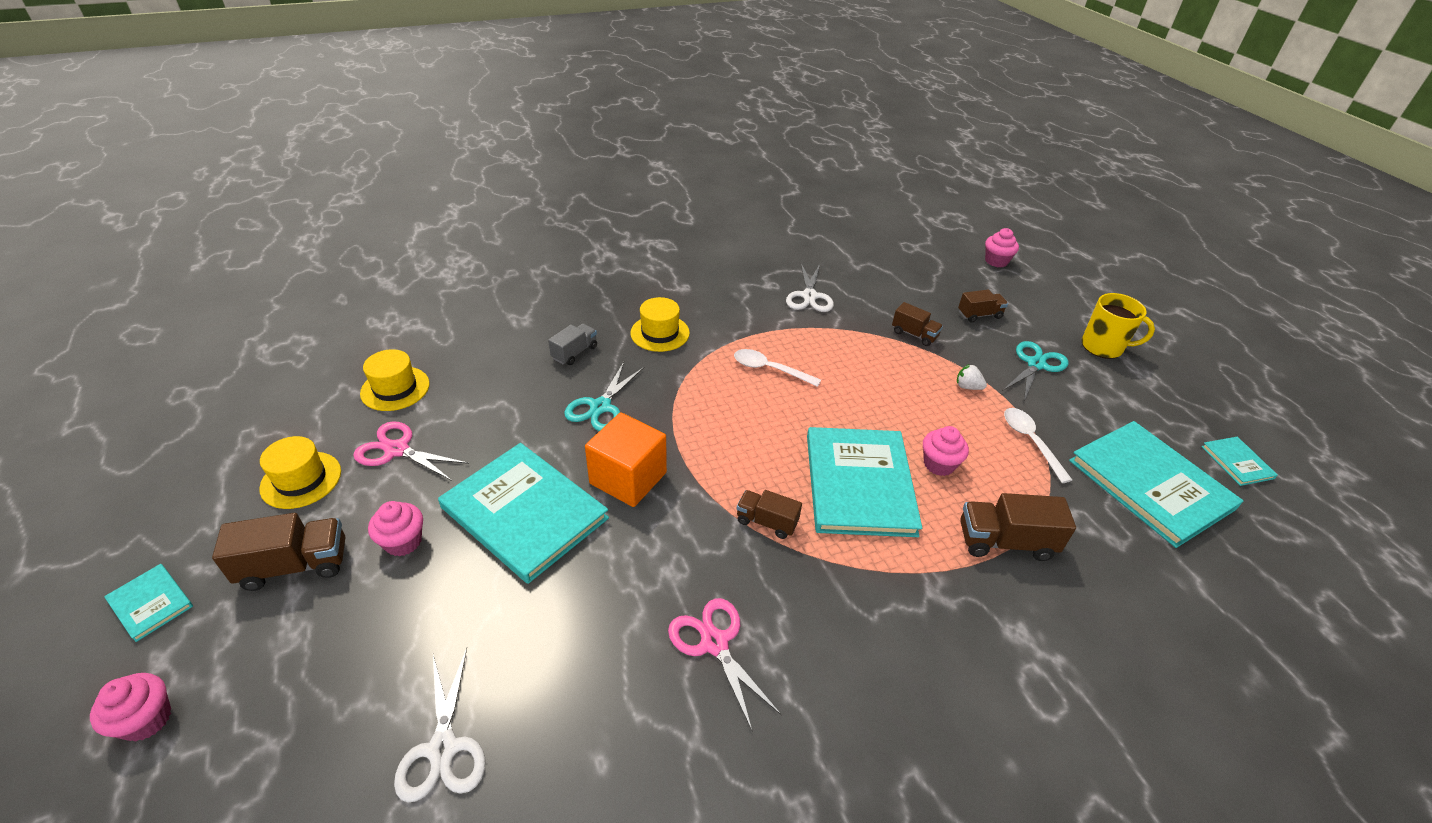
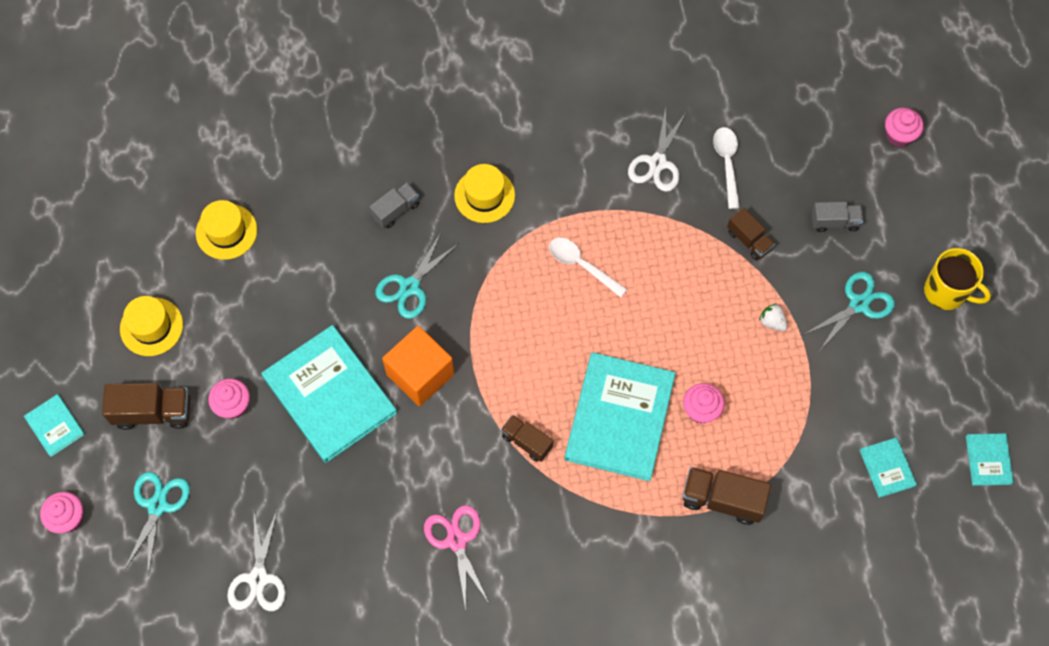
camera: 15 degrees right, 25 degrees up
(291, 677) = (157, 506): none -> turquoise scissors
(397, 450) = (228, 307): pink scissors -> none
(979, 315) = (834, 222): brown truck -> grey truck
(1030, 441) = (800, 400): white spoon -> white spoon (727, 163)
(1150, 484) = (887, 468): turquoise book -> turquoise book, size x0.45

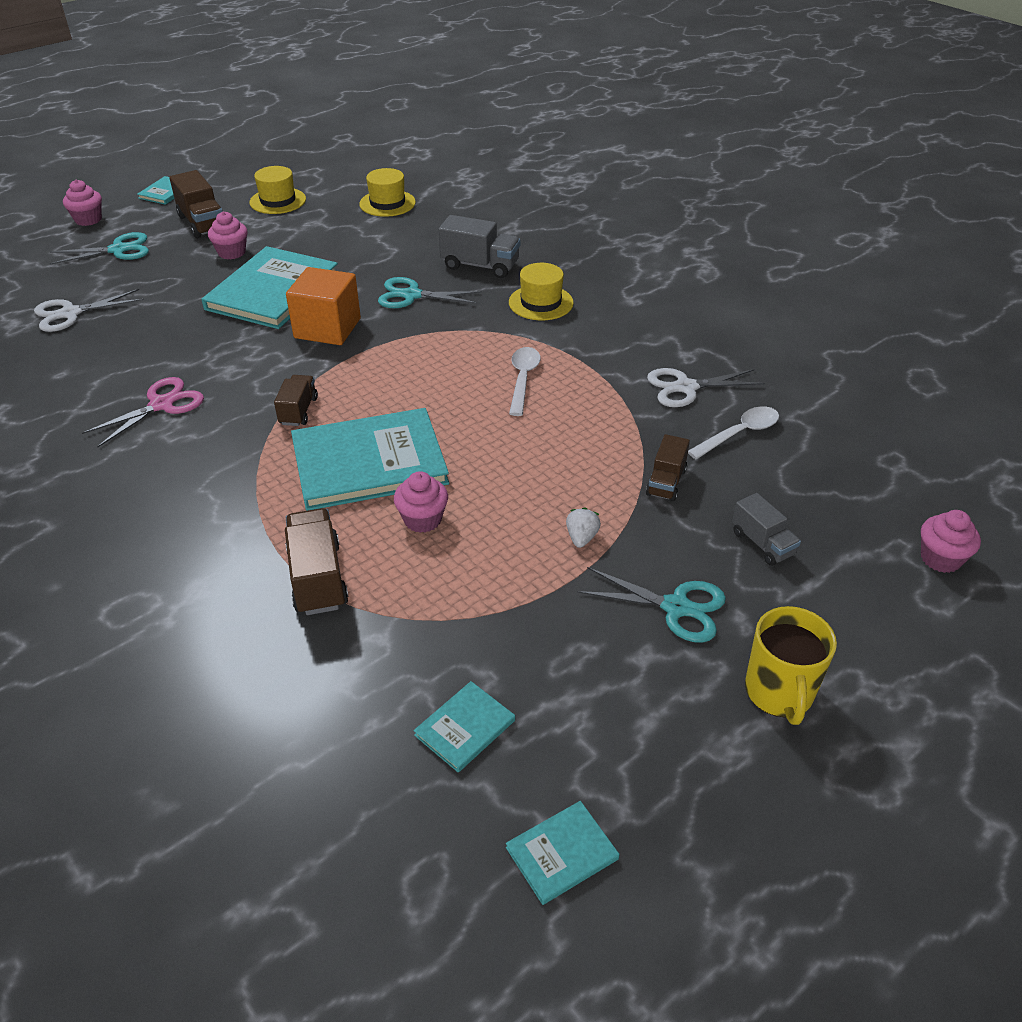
camera: 60 degrees right, 25 degrees down
(395, 210) = (480, 265): grey truck -> grey truck, size x1.56

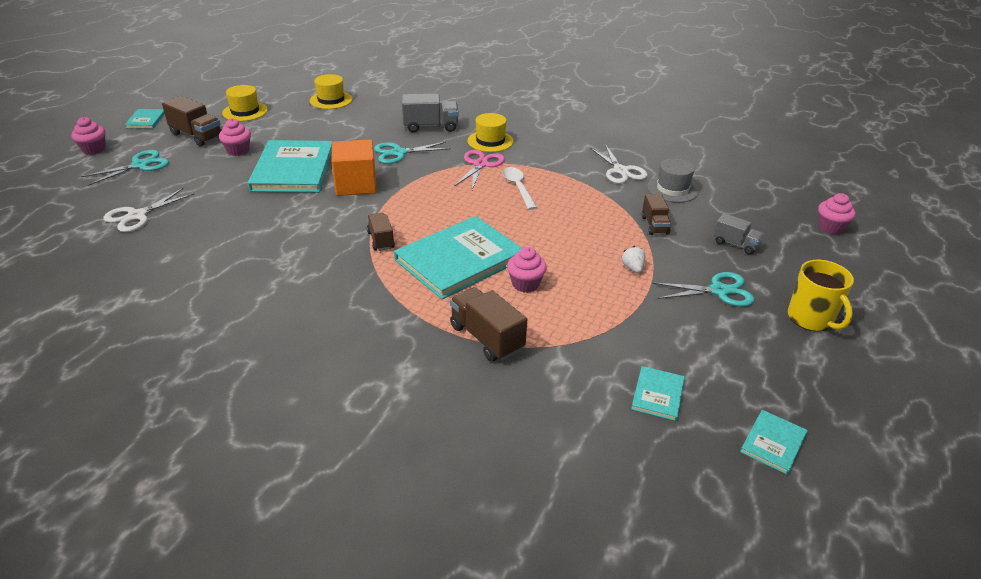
camera: 25 degrees left, 5 degrees down
(161, 405) = (271, 260): pink scissors -> pink scissors (480, 164)
(686, 387) = (621, 171): white scissors -> white scissors turned 75 degrees counterclockwise
(739, 433) = (672, 189): white spoon -> grey hat

